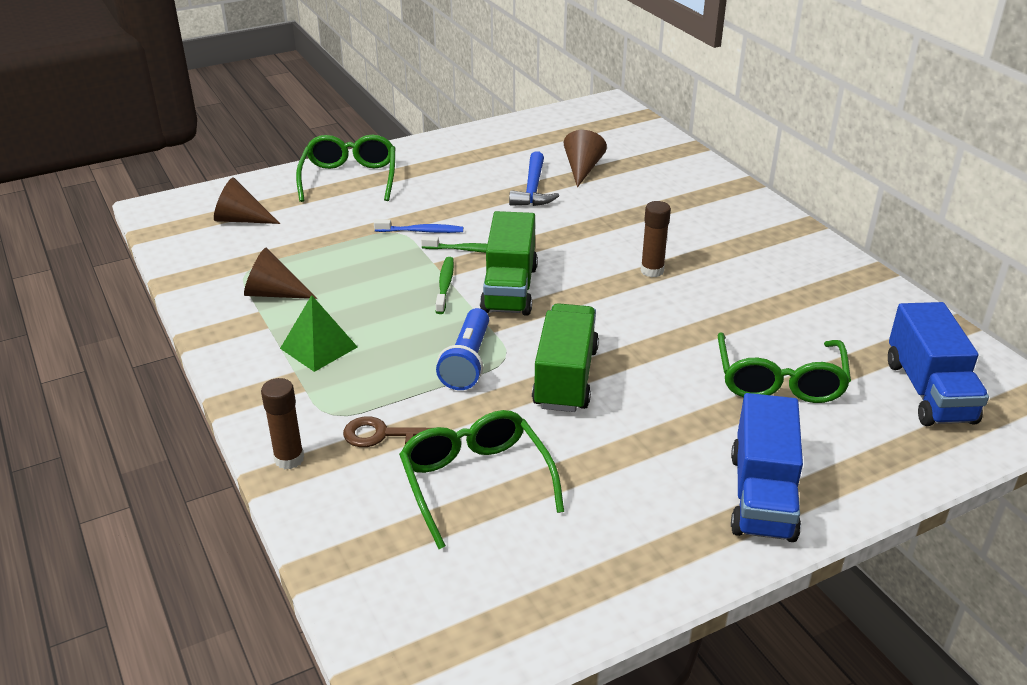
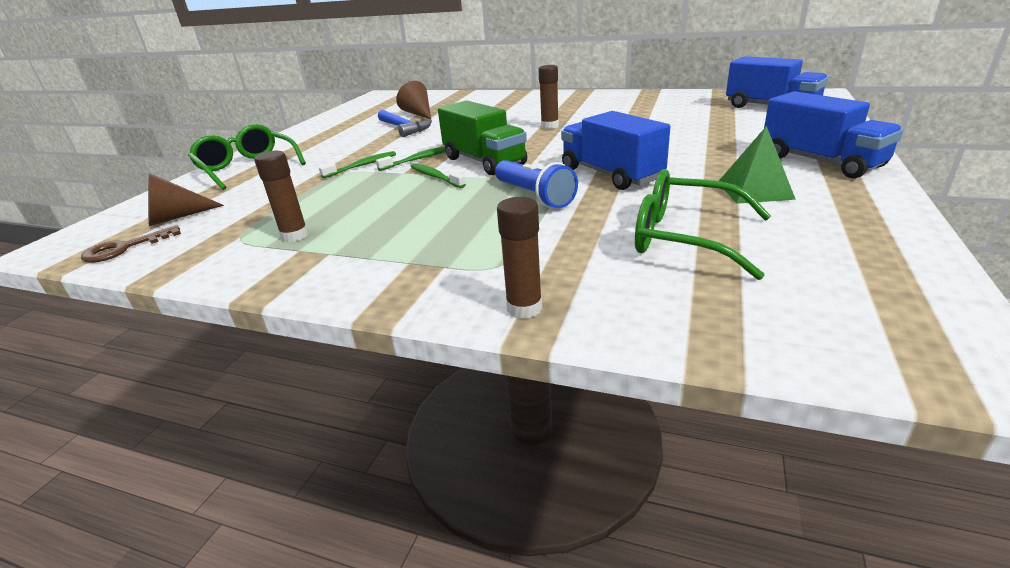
camera: 40 degrees left, 5 degrees down
(274, 293) = (295, 236): brown cone -> brown glue stick
(318, 347) = (402, 241): green pyramid -> green pyramid (754, 190)
(383, 435) = (565, 254): brown key -> brown key (125, 248)
(421, 231) = (361, 166): blue toothbrush -> green toothbrush
(565, 378) = (610, 174): green truck -> blue truck
(779, 381) = (711, 129): green glasses -> none

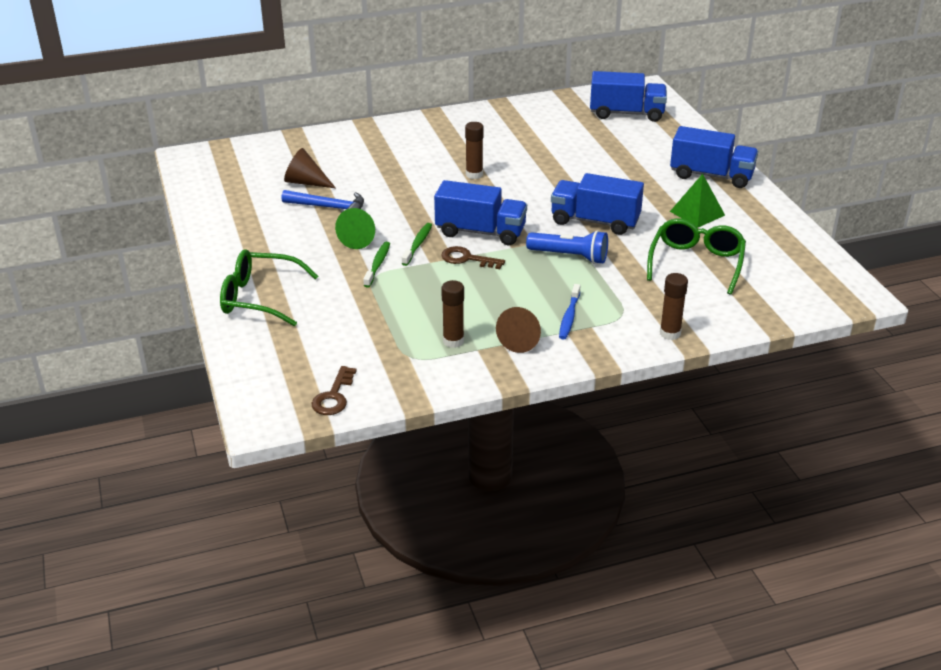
camera: 40 degrees left, 5 degrees up
(176, 217) = (313, 361): brown cone -> brown cone (522, 339)
(385, 148) = (360, 238): none -> green cone
(436, 177) = (467, 259): green toothbrush -> brown key
(437, 249) = (569, 316): none -> blue toothbrush
(484, 161) = (480, 232): green truck -> blue truck
(684, 238) = (696, 263): green glasses -> green glasses turned 120 degrees clockwise

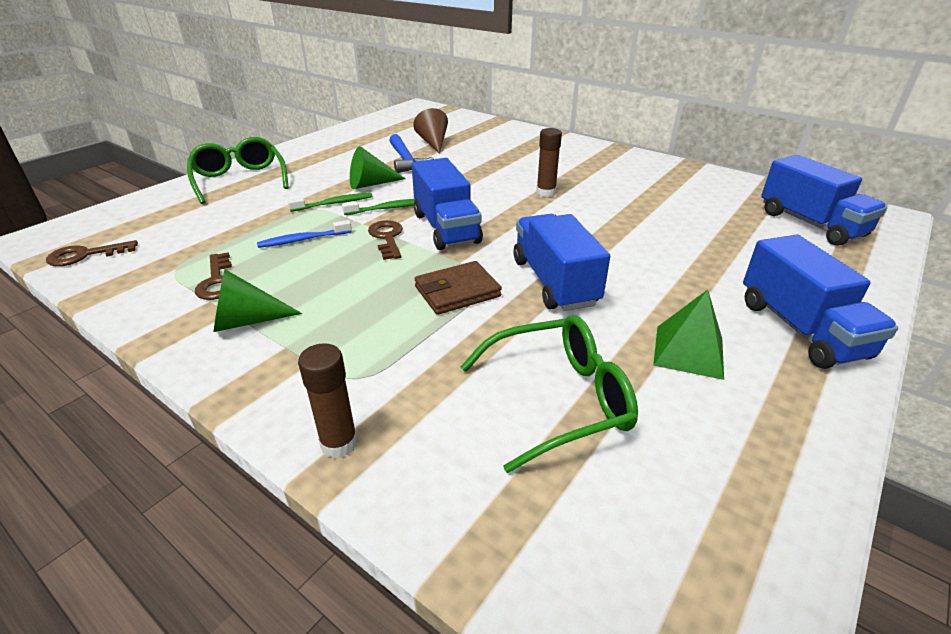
camera: 55 degrees right, 0 degrees up
(453, 341) = (218, 281): brown glue stick -> brown key
(522, 339) = (247, 321): brown cone -> green cone
(569, 256) = (457, 292): blue flashlight -> brown wallet
(569, 316) = (321, 337): blue toothbrush -> blue toothbrush (303, 240)

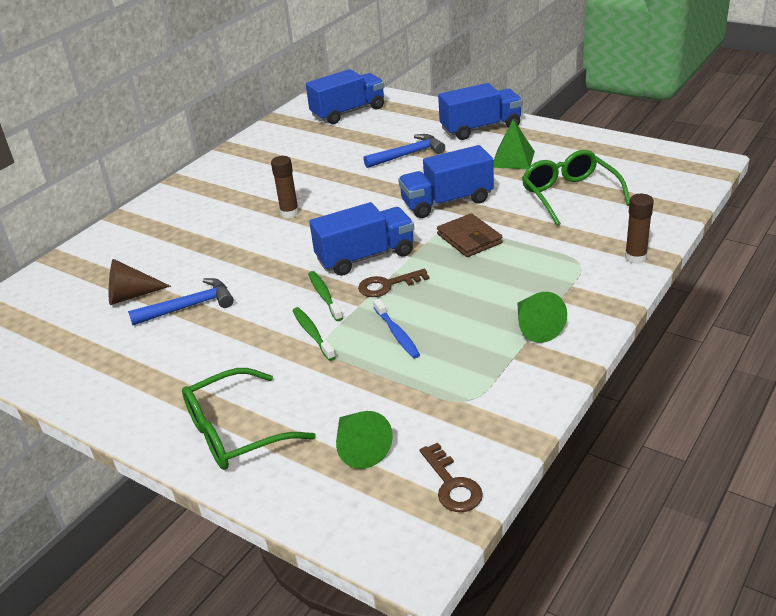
camera: 90 degrees left, 0 degrees up
(218, 281) = (482, 363): brown key -> none
(371, 184) = (260, 319): green cone -> green cone (359, 448)
(689, 261) = (408, 154): none -> blue hammer

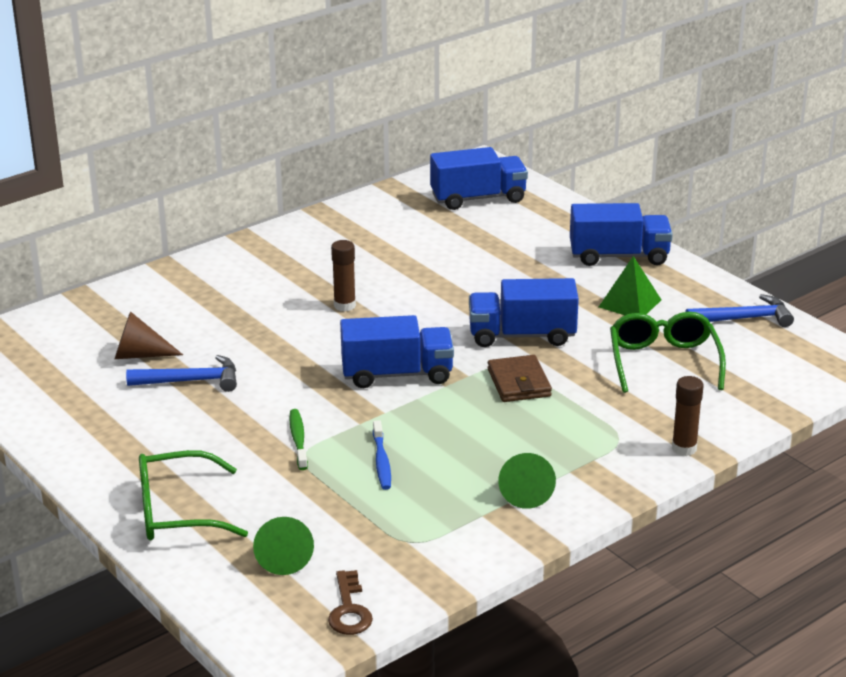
camera: 15 degrees right, 5 degrees down
(324, 296) = (331, 405): green toothbrush -> none
(387, 285) = (402, 410): brown key -> none
(408, 154) = (514, 268): blue hammer -> blue hammer (744, 318)

